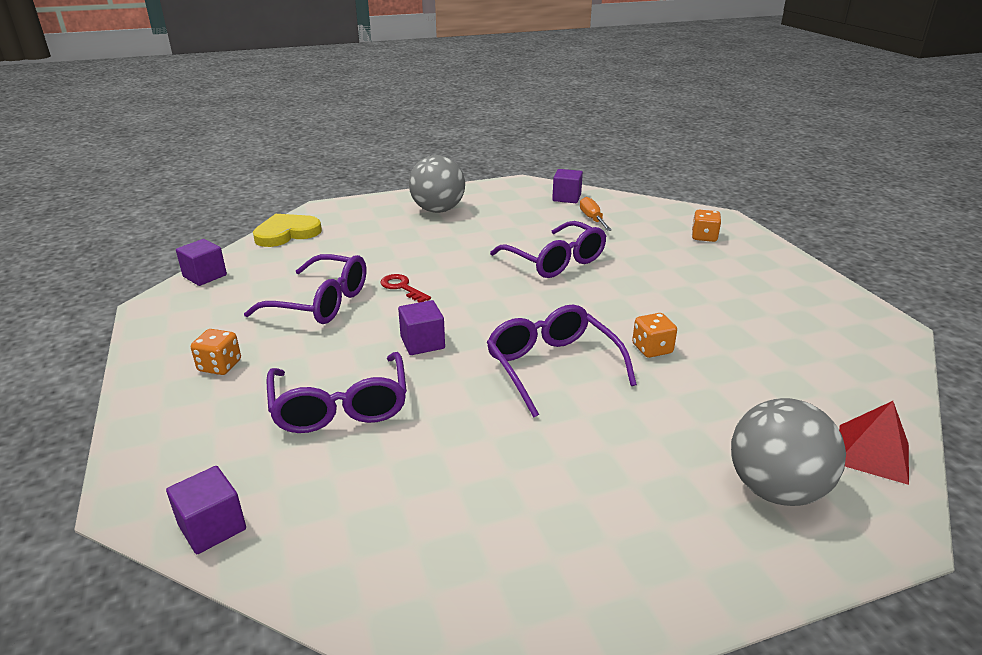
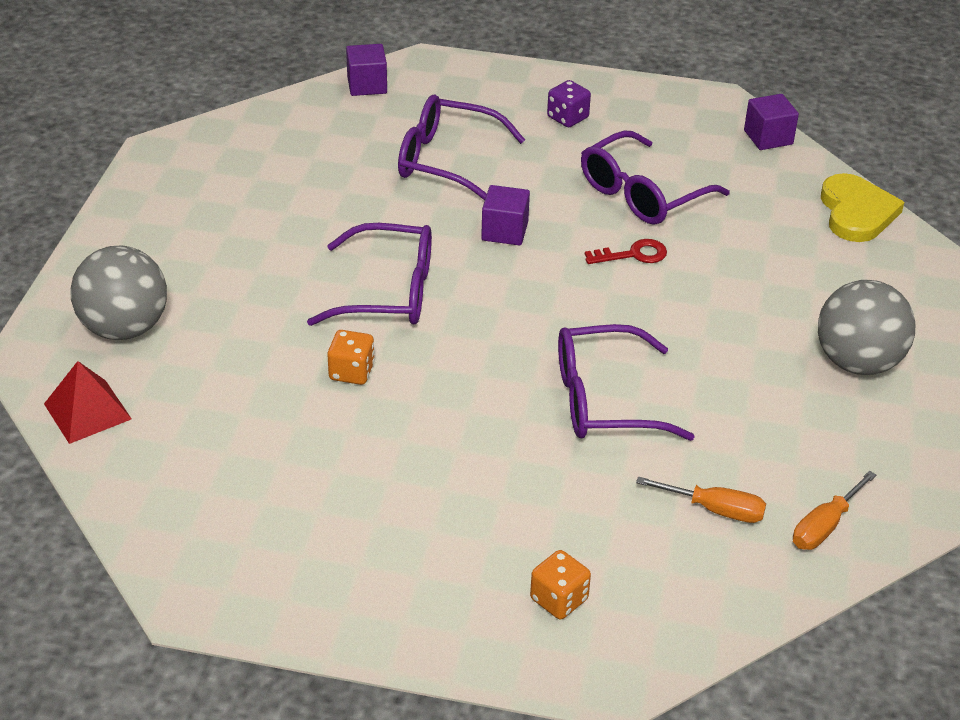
camera: 120 degrees right, 10 degrees up
(220, 366) = (567, 118): orange dice -> purple dice
(566, 198) = (824, 526): purple cube -> orange screwdriver

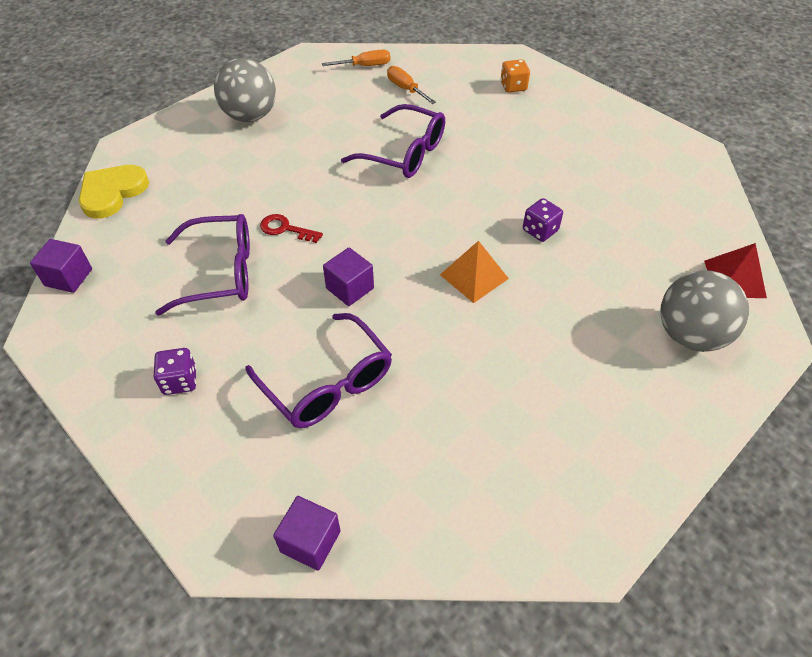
camera: 145 degrees left, 10 degrees up
(351, 372) = (540, 230): orange dice -> purple dice
(389, 292) = (474, 276): purple glasses -> orange pyramid

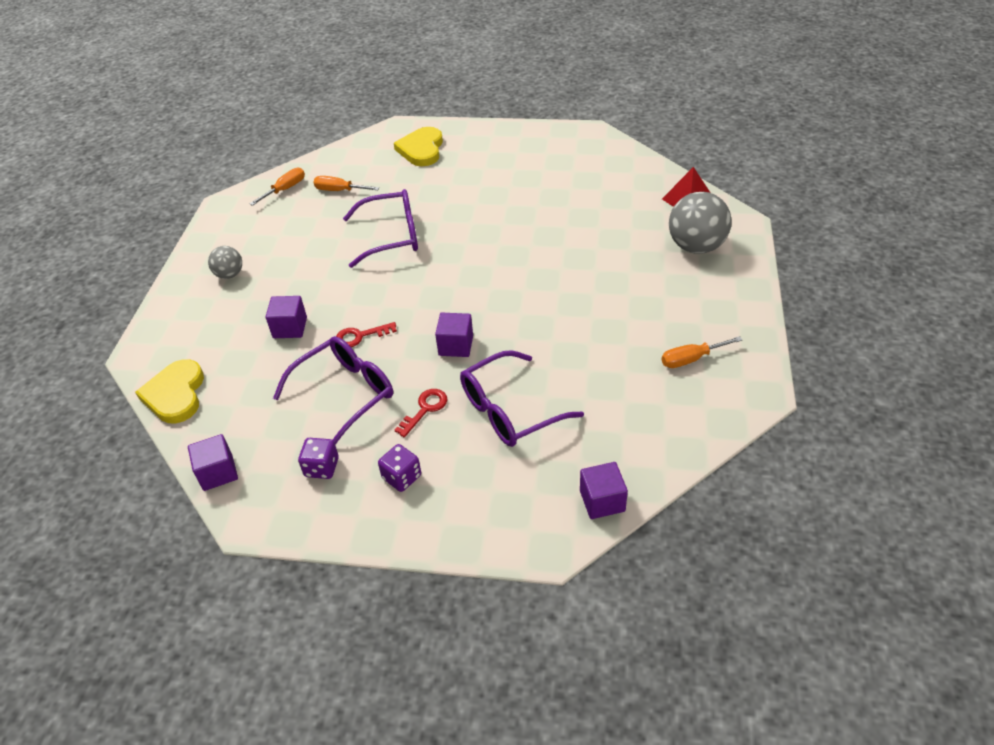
camera: 35 degrees left, 5 degrees down
(243, 188) = (290, 328): none -> purple cube
(250, 116) = (230, 274): grey ball -> grey ball, size x0.55
(263, 331) = (425, 409): none -> red key
(328, 383) = (509, 410): purple glasses -> purple glasses turned 135 degrees clockwise
(474, 276) = (532, 288): orange pyramid -> none
(513, 86) = (421, 149): orange dice -> yellow heart
(540, 230) = (544, 236): purple dice -> purple dice (322, 467)
(555, 457) = (691, 359): none -> orange screwdriver

